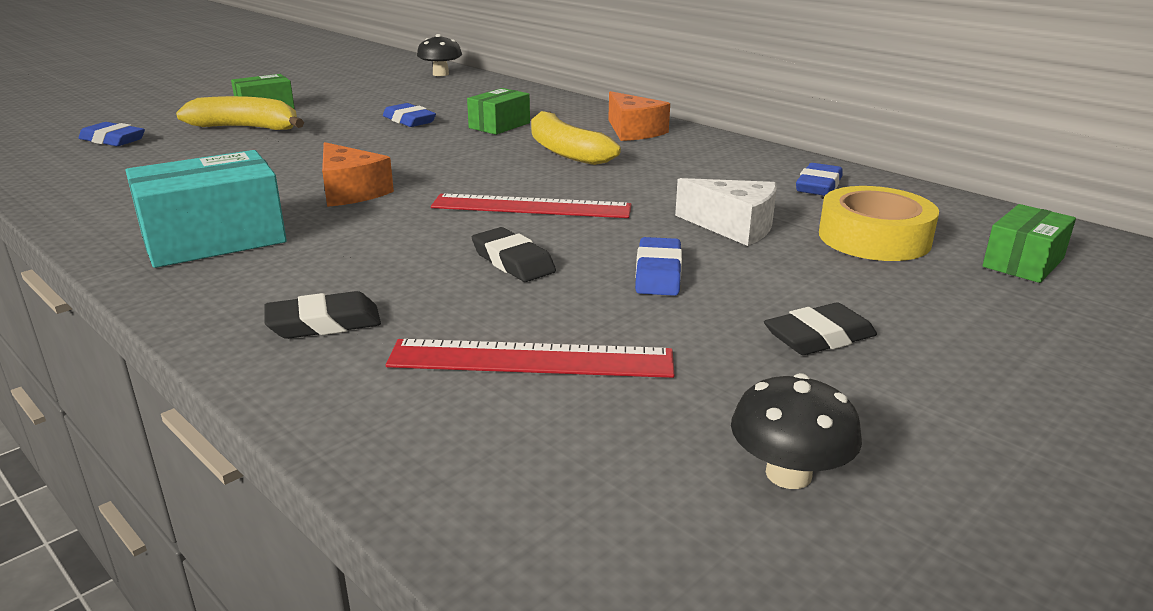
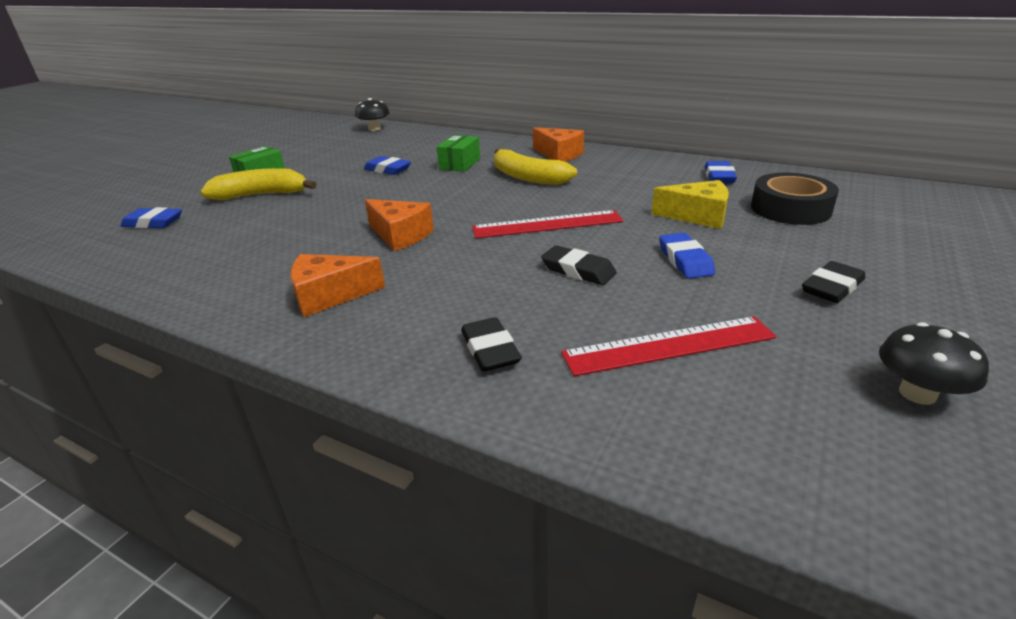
camera: 15 degrees left, 5 degrees up
(214, 239) = (329, 295): turquoise box -> orange cheese
(324, 323) = (490, 350): black eraser -> black eraser turned 75 degrees counterclockwise
(734, 227) = (697, 216): white cheese -> yellow cheese
(874, 238) = (790, 209): yellow tape -> black tape
(1023, 262) = (891, 210): green box -> none

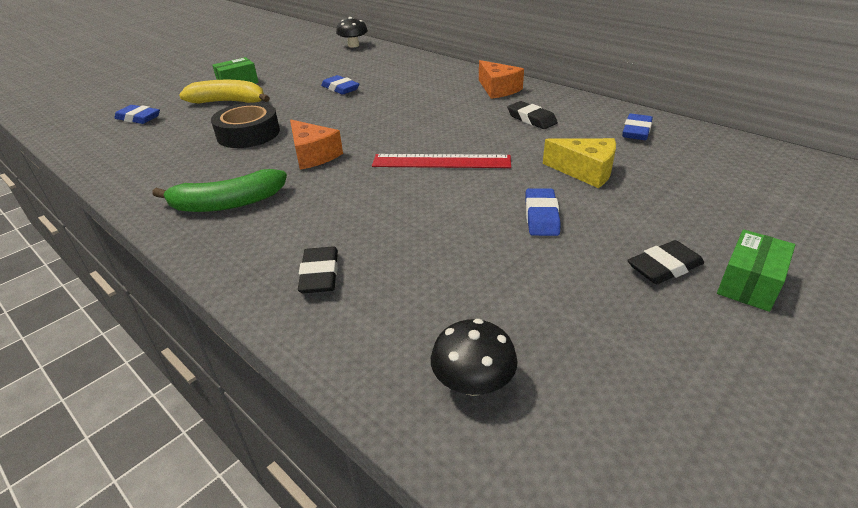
camera: 15 degrees right, 5 degrees up
(329, 295) = (228, 203): orange cheese -> green banana
(460, 164) = (404, 89): green box -> green box (749, 284)
(527, 177) = (454, 110): yellow banana -> none
(578, 270) = (439, 211): black eraser -> black eraser (531, 119)
(669, 345) = (469, 298): red ruler -> none
(790, 209) = (684, 176): black tape -> black tape (248, 134)
(917, 393) = (667, 390): black mushroom -> black mushroom (473, 383)

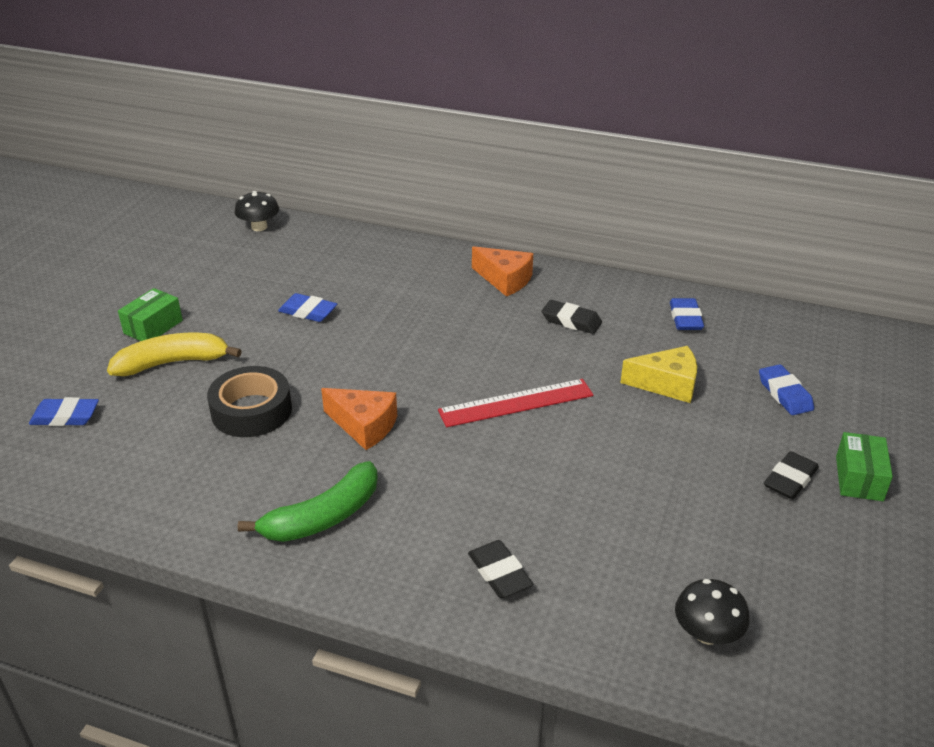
camera: 25 degrees left, 0 degrees up
(541, 216) = (659, 450): blue eraser -> blue eraser (784, 394)

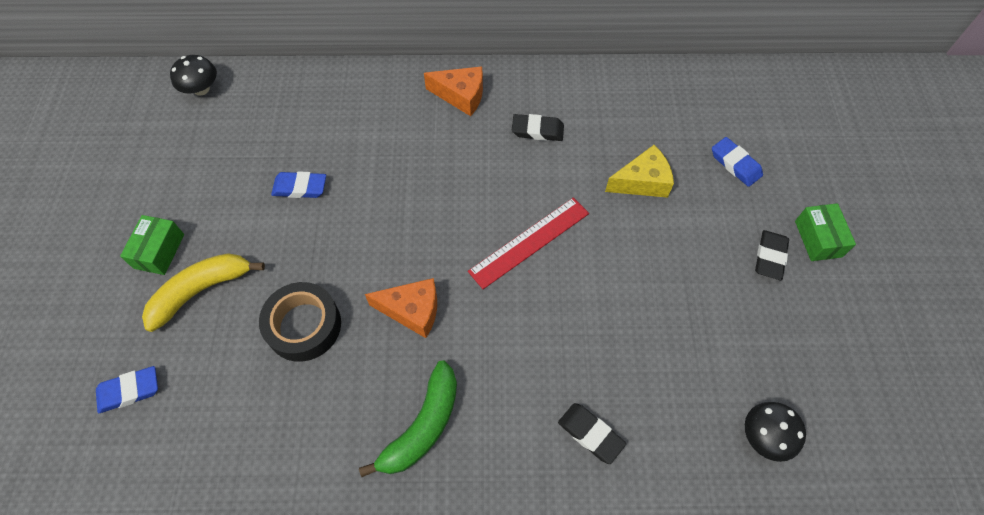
camera: 20 degrees left, 25 degrees up
(685, 318) = (629, 100): blue eraser -> none

